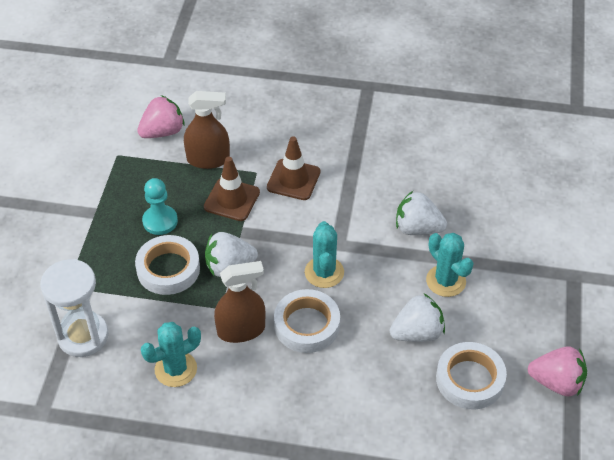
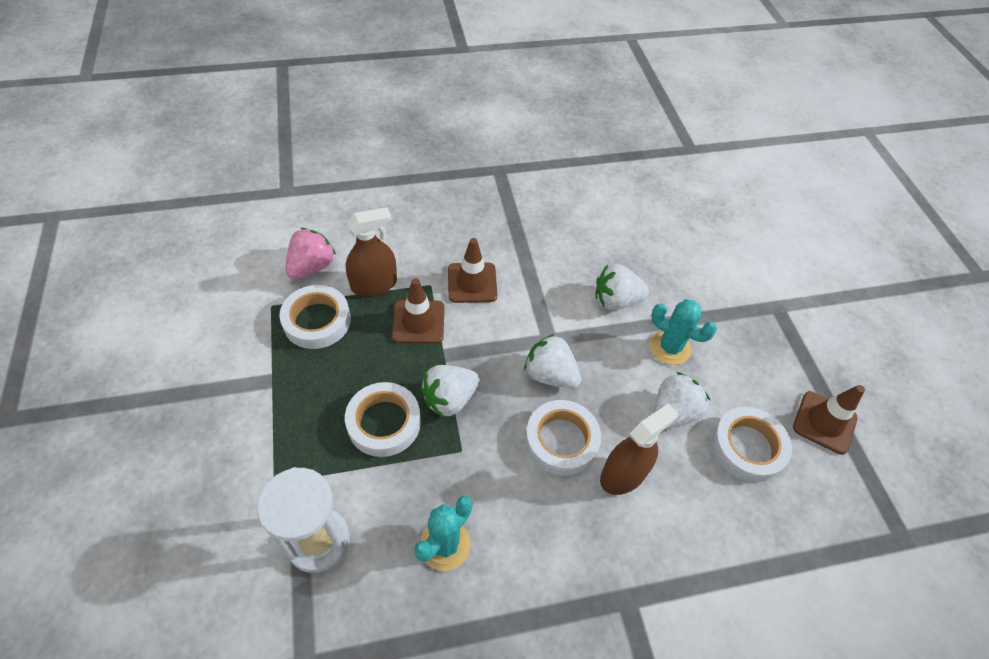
camera: 25 degrees left, 5 degrees up
(148, 176) = (317, 321): none -> white tape
(160, 221) = (351, 368): turquoise pawn -> none
(241, 330) = (496, 470): brown spray bottle -> brown spray bottle (623, 474)
(324, 272) = (550, 375): turquoise cactus -> white strawberry
(556, 382) = (824, 422): pink strawberry -> brown traffic cone

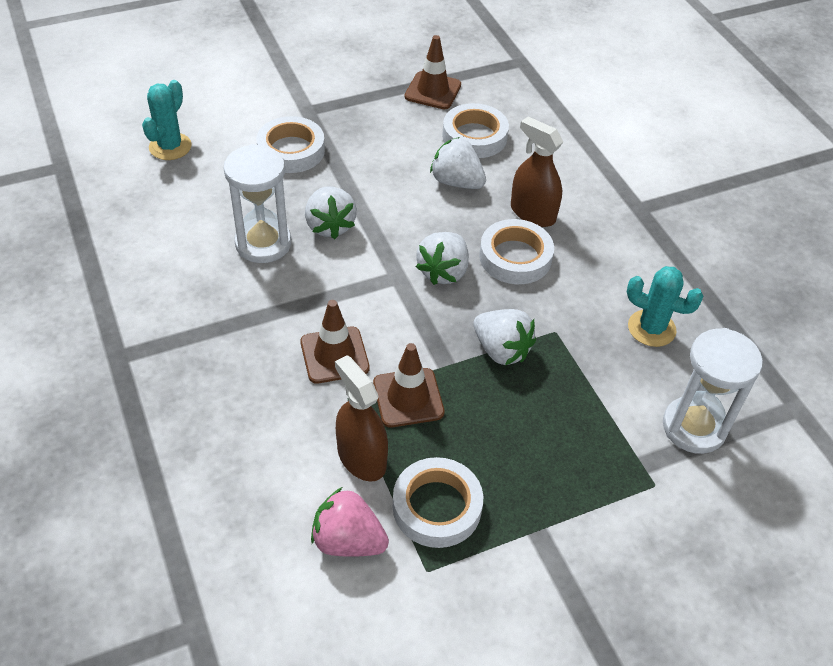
camera: 100 degrees left, 5 degrees down
(384, 422) = (550, 402): white tape -> white tape (291, 150)
(598, 254) = (263, 243): none -> white hourglass
(670, 347) = (381, 184): turquoise cactus -> turquoise cactus (170, 147)

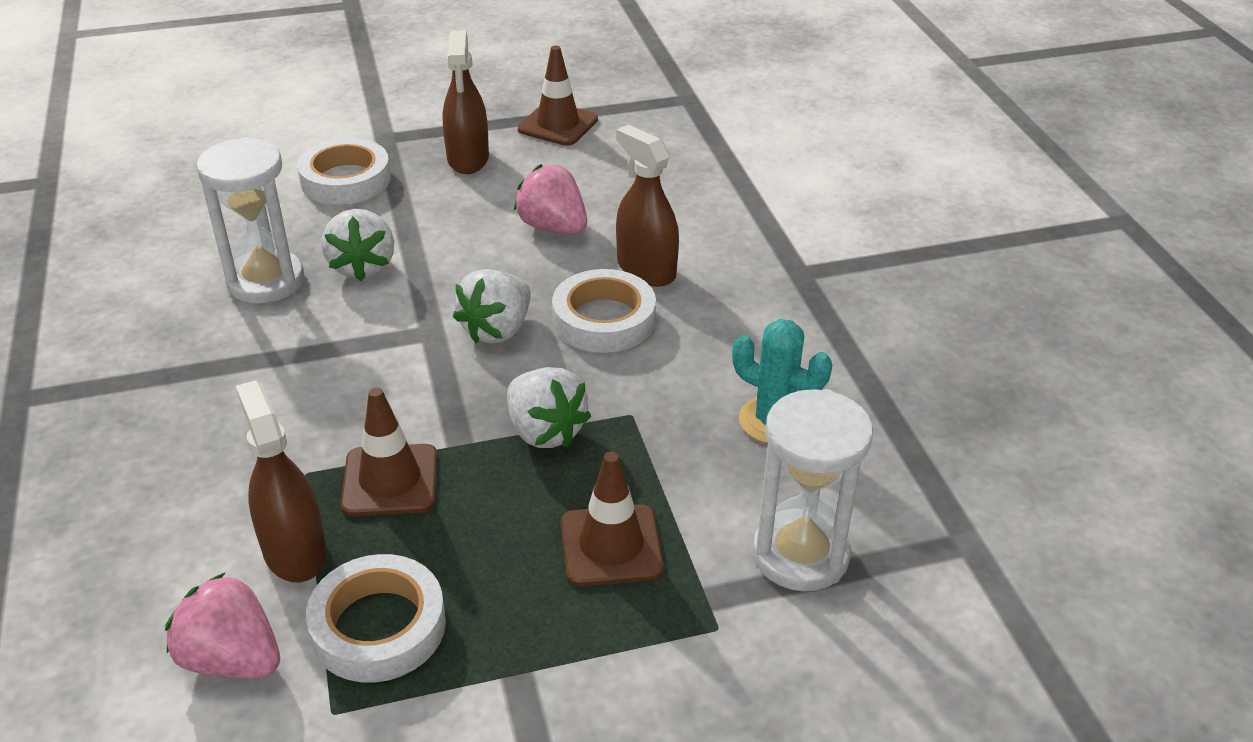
camera: 10 degrees right, 10 degrees down
(170, 147) = (192, 167): turquoise cactus -> none
(334, 355) = (308, 419): brown traffic cone -> brown traffic cone (611, 546)
(376, 126) = (468, 159): none -> brown spray bottle
(456, 182) = (553, 227): white strawberry -> pink strawberry
(474, 136) = (596, 177): white tape -> none

